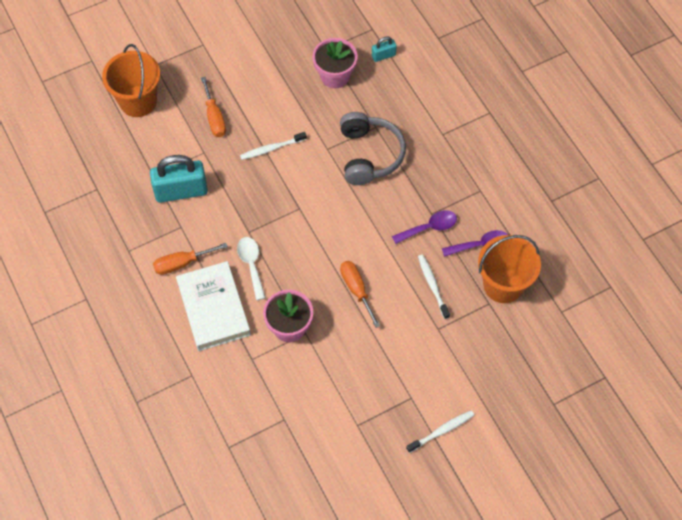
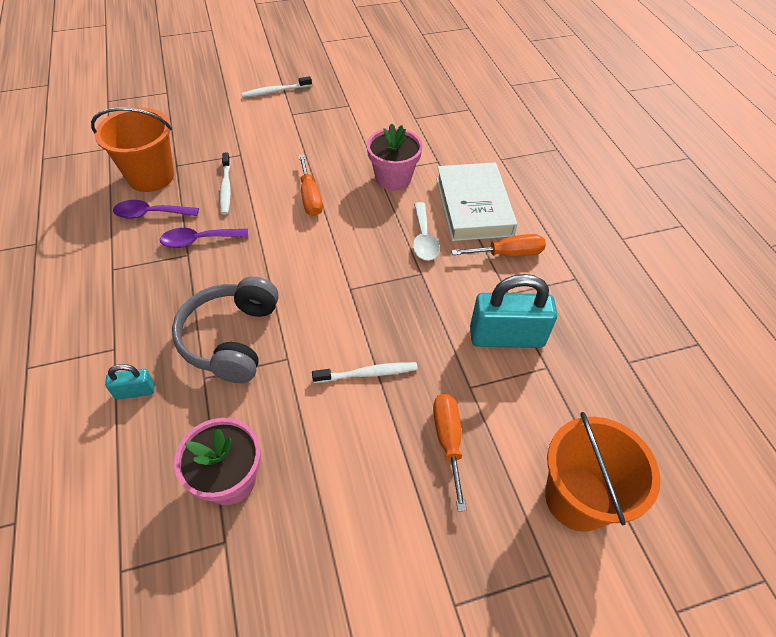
camera: 170 degrees left, 10 degrees down
(383, 56) = (129, 504): turquoise padlock -> turquoise padlock (135, 391)

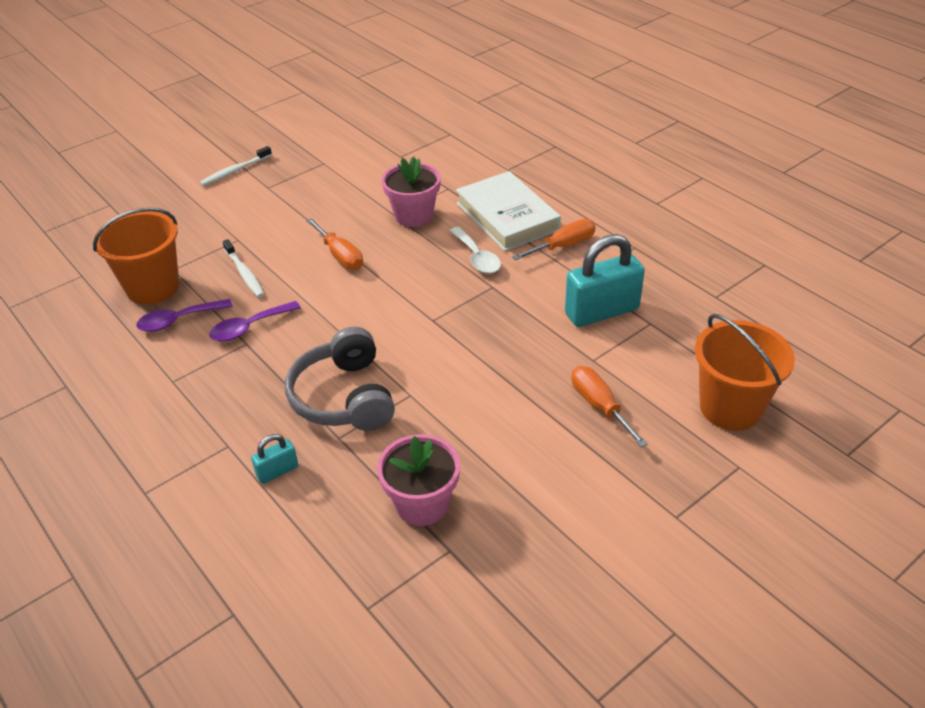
camera: 20 degrees left, 10 degrees down
(368, 373) = (495, 381): white toothbrush -> none

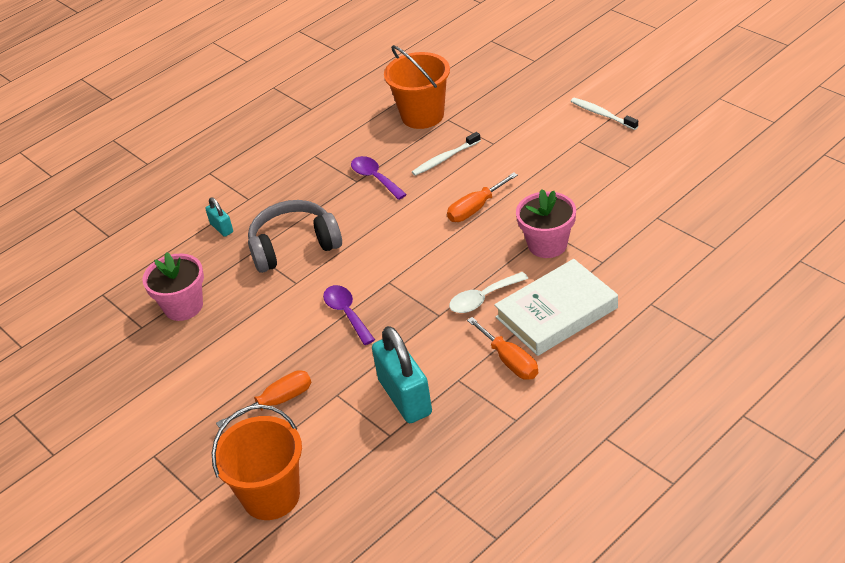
camera: 90 degrees right, 0 degrees up
(178, 320) = (382, 139): purple spoon -> purple spoon (347, 313)

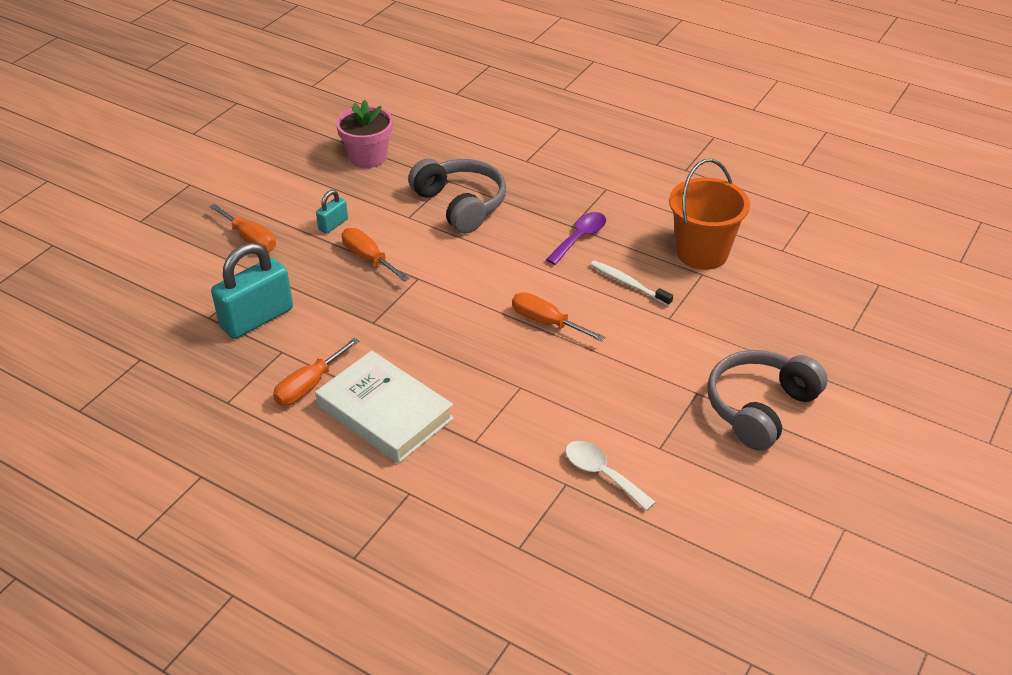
camera: 70 degrees right, 0 degrees up
(221, 228) = (479, 154): turquoise padlock -> turquoise padlock (333, 224)
(271, 496) = (140, 259): orange bucket -> none
(347, 313) = (368, 258): purple spoon -> orange screwdriver
(483, 298) = (400, 351): white spoon -> white spoon (602, 474)
(547, 244) = (496, 390): pink flower pot -> none
(602, 114) = (760, 408): white toothbrush -> grey headphones

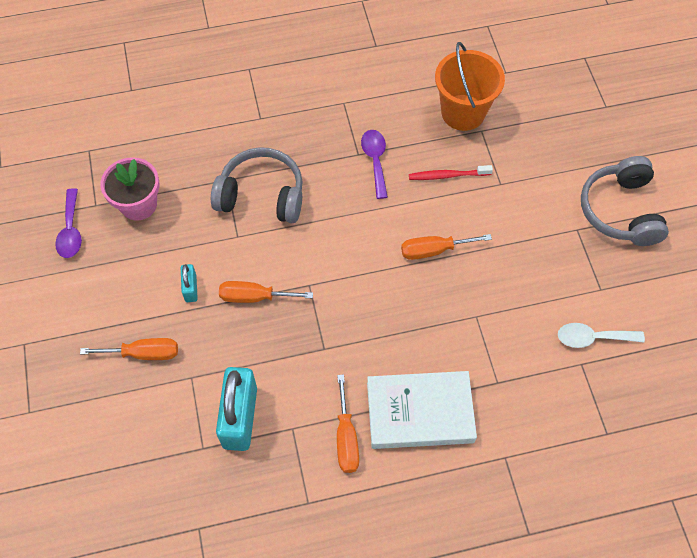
camera: 45 degrees left, 20 degrees up
(304, 144) = (71, 231): none -> purple spoon
(628, 284) = (447, 175): white toothbrush -> red toothbrush

